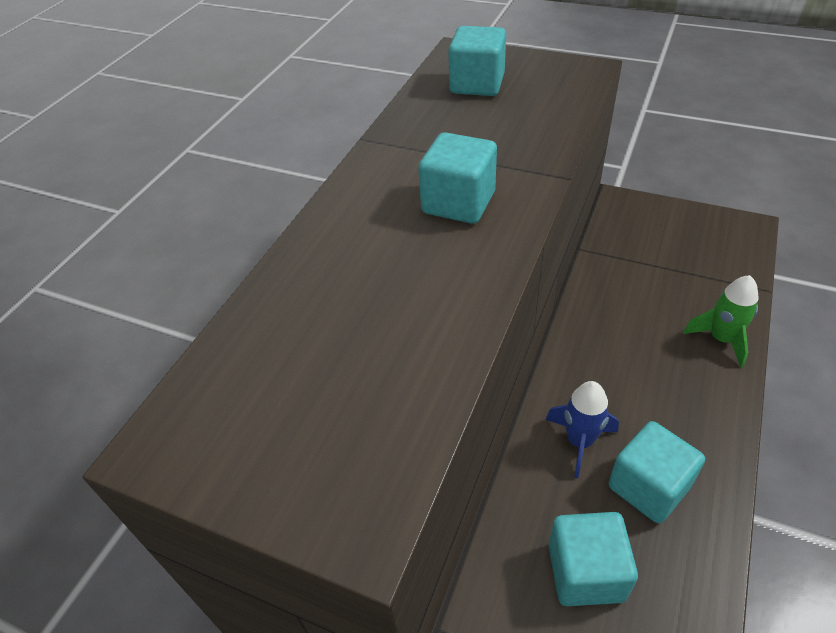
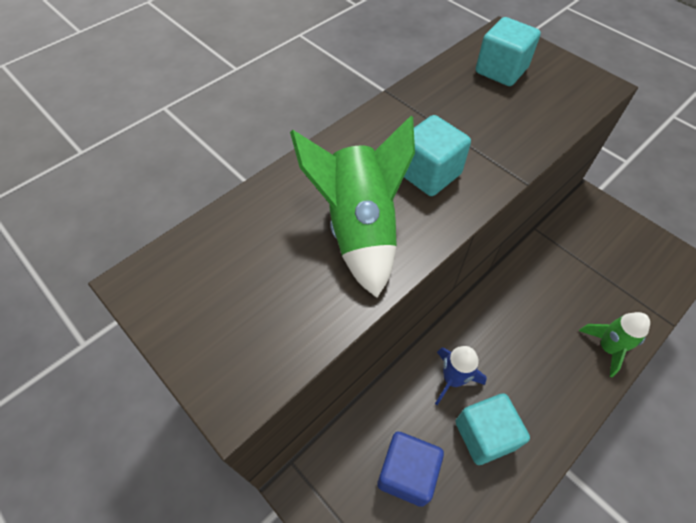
camera: 20 degrees right, 10 degrees up
(413, 284) = (359, 229): none -> green rocket
(585, 572) = (407, 473): turquoise cube -> blue cube

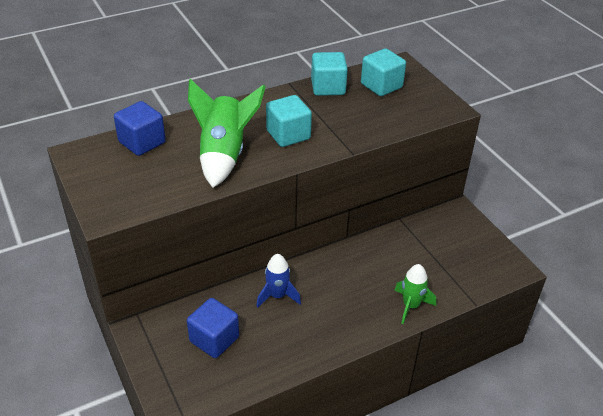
camera: 15 degrees right, 15 degrees down
(232, 237) = (142, 142): none -> blue cube
(484, 435) = (283, 333): turquoise cube -> turquoise cube (328, 87)

